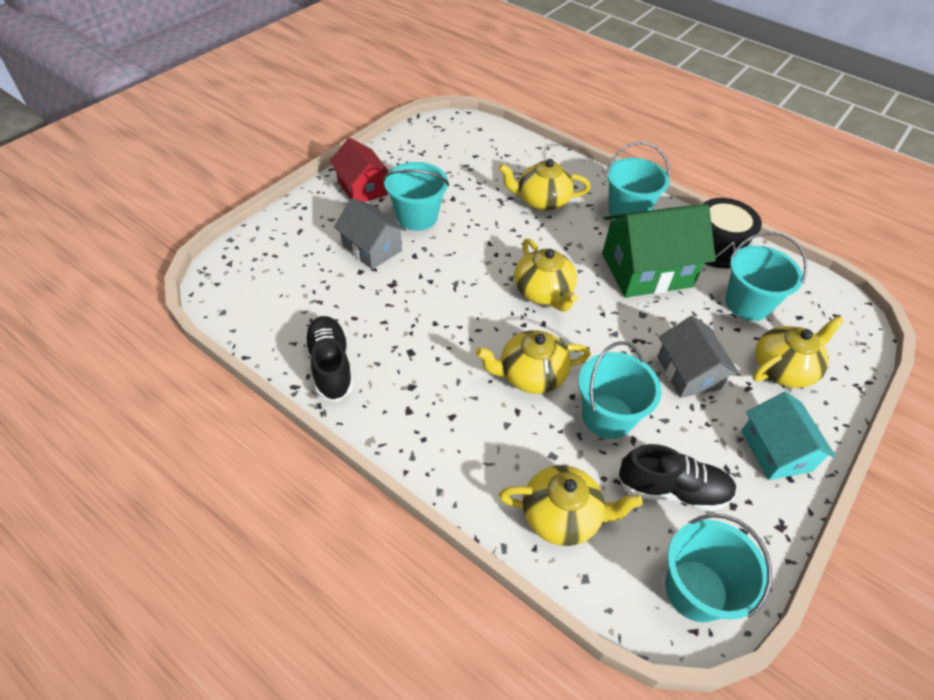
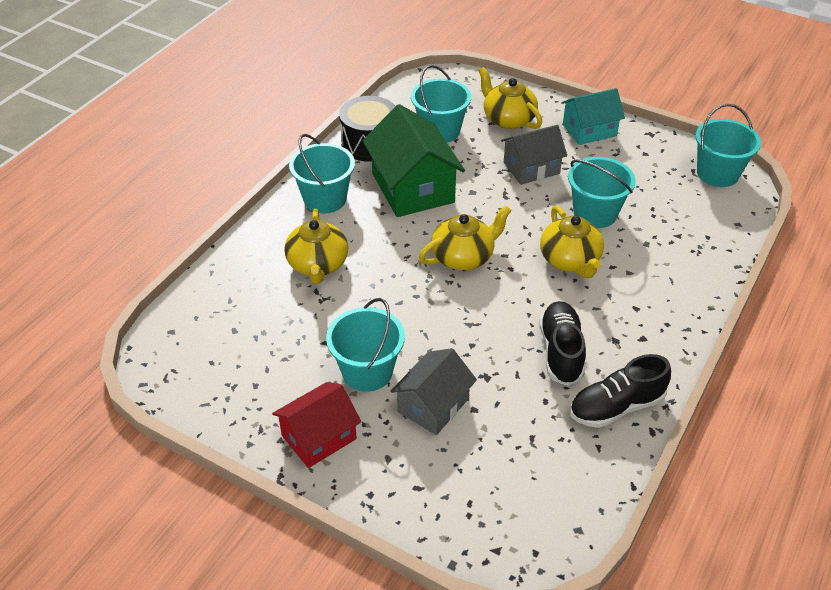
camera: 95 degrees left, 5 degrees down
(562, 516) = (696, 236): yellow teapot -> none
(672, 490) = (646, 181): black shoe -> black shoe (561, 351)

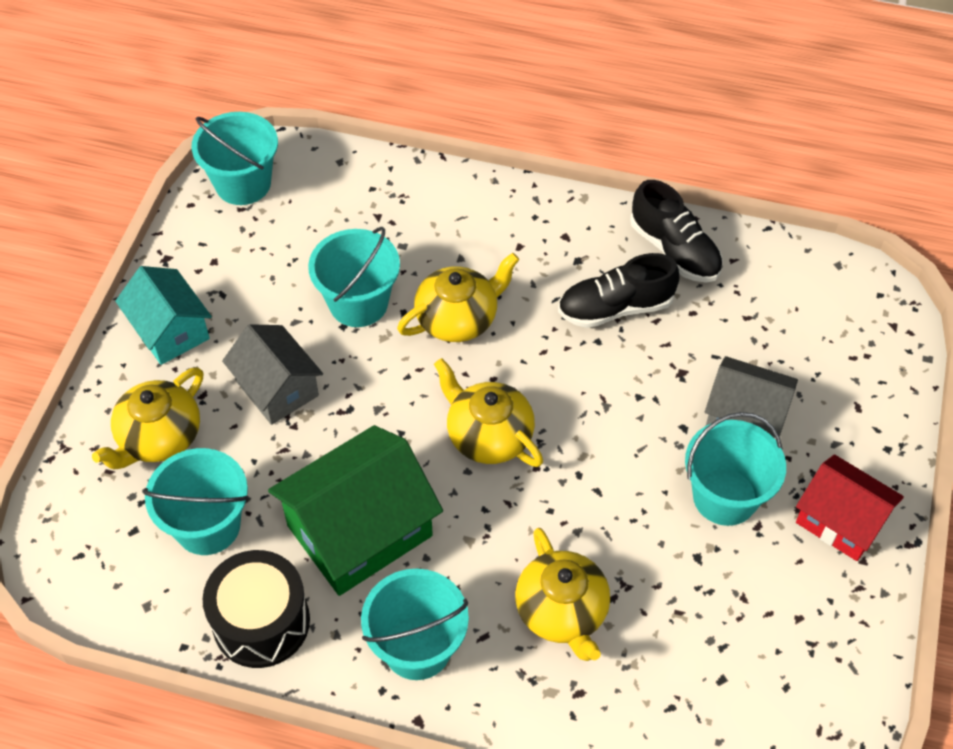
camera: 105 degrees left, 10 degrees up
(318, 265) = (562, 612): yellow teapot -> yellow teapot turned 90 degrees clockwise

